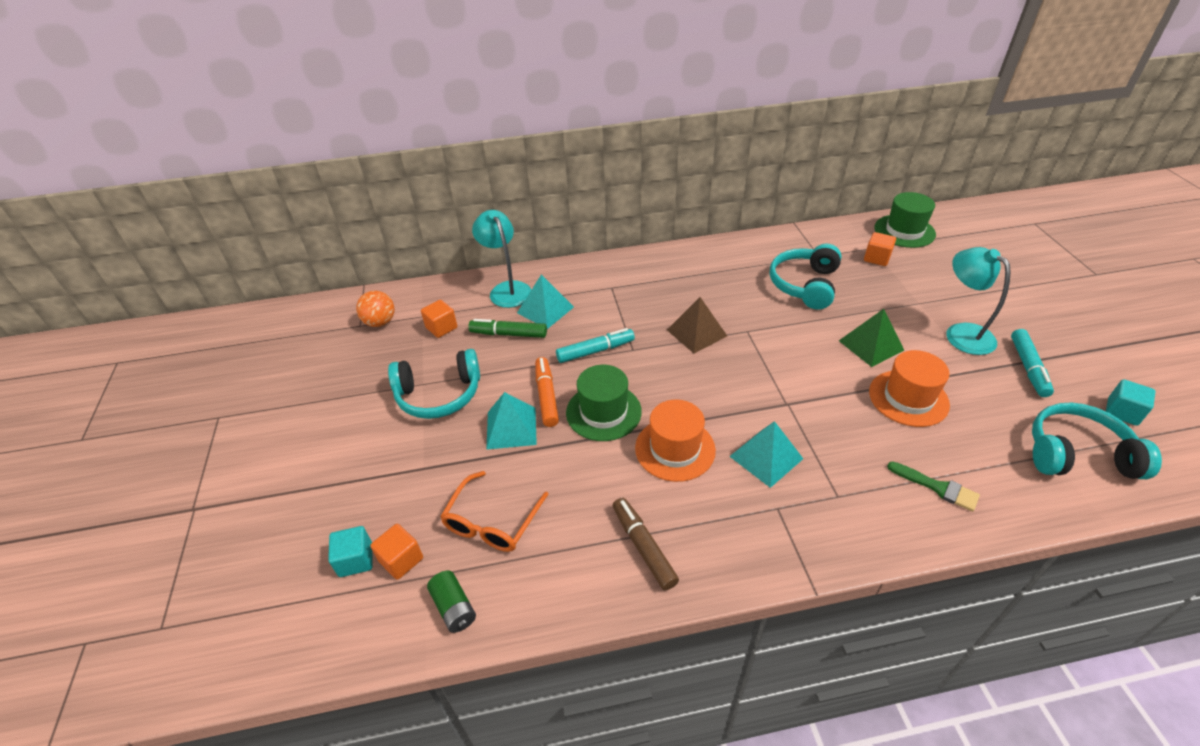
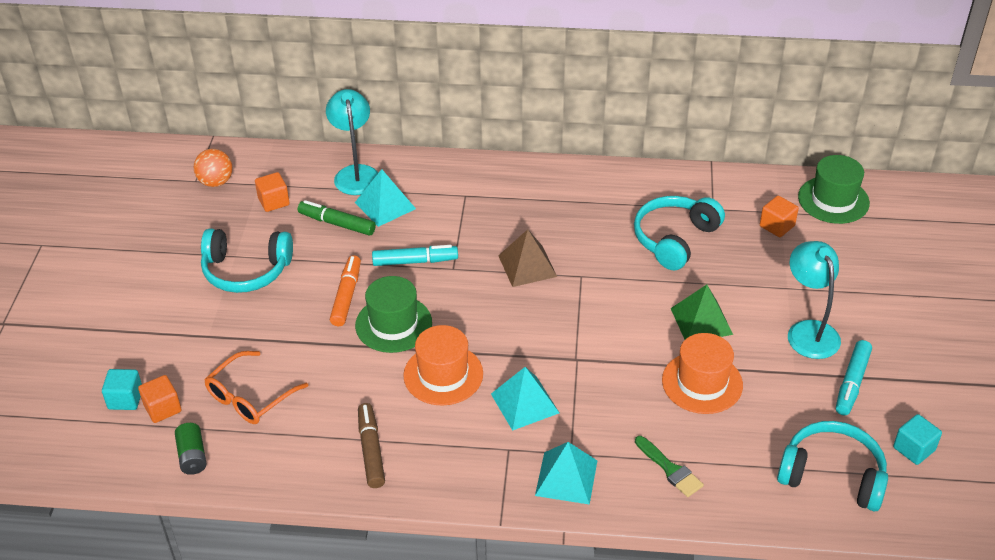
camera: 15 degrees right, 0 degrees up
(511, 428) = (300, 318): turquoise pyramid -> turquoise pyramid (566, 477)

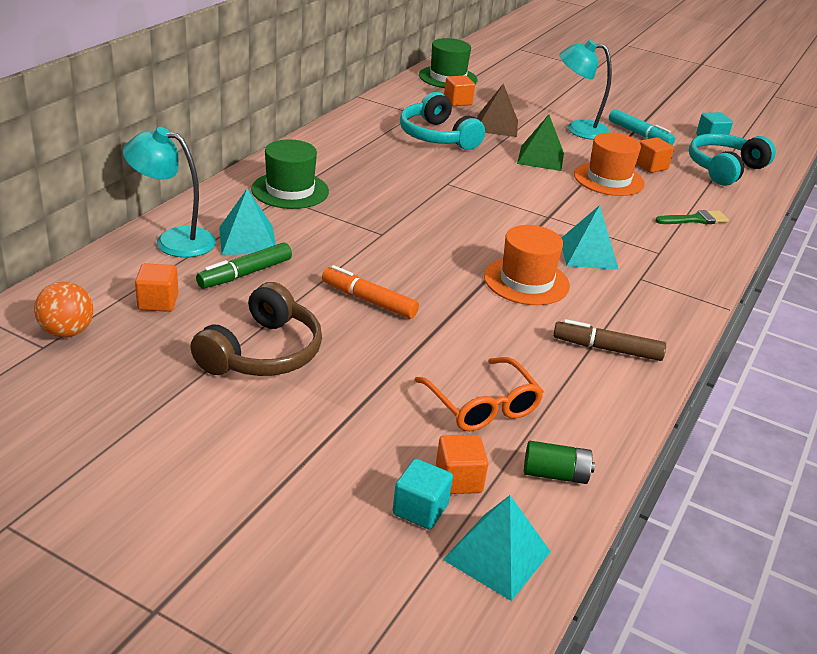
camera: 70 degrees left, 10 degrees down
(246, 271) = (263, 353): turquoise headphones -> brown headphones
(393, 324) = (435, 286): green hat -> green hat (290, 190)
(415, 261) = (352, 249): turquoise marker -> none
(527, 266) = (412, 200): brown pyramid -> brown pyramid (496, 126)
(566, 477) = (686, 263): turquoise pyramid -> turquoise pyramid (497, 555)
(771, 409) = (651, 166): none -> orange cube

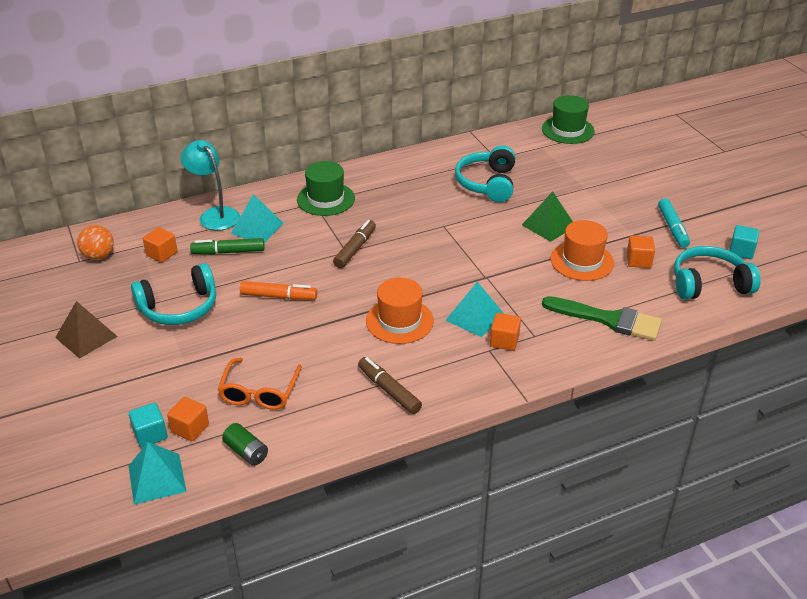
camera: 40 degrees right, 5 degrees up
(263, 353) = (179, 308): brown headphones -> turquoise headphones
(368, 300) = (279, 296): orange marker -> orange marker turned 120 degrees clockwise
(388, 228) = (355, 249): none -> brown marker
(458, 102) = (546, 155): orange cube -> orange cube (504, 341)
(496, 126) = (550, 186): brown pyramid -> brown pyramid (86, 337)
(578, 129) = (620, 208): turquoise lamp -> none
(695, 219) = (608, 319): green brush -> green brush, size x1.74

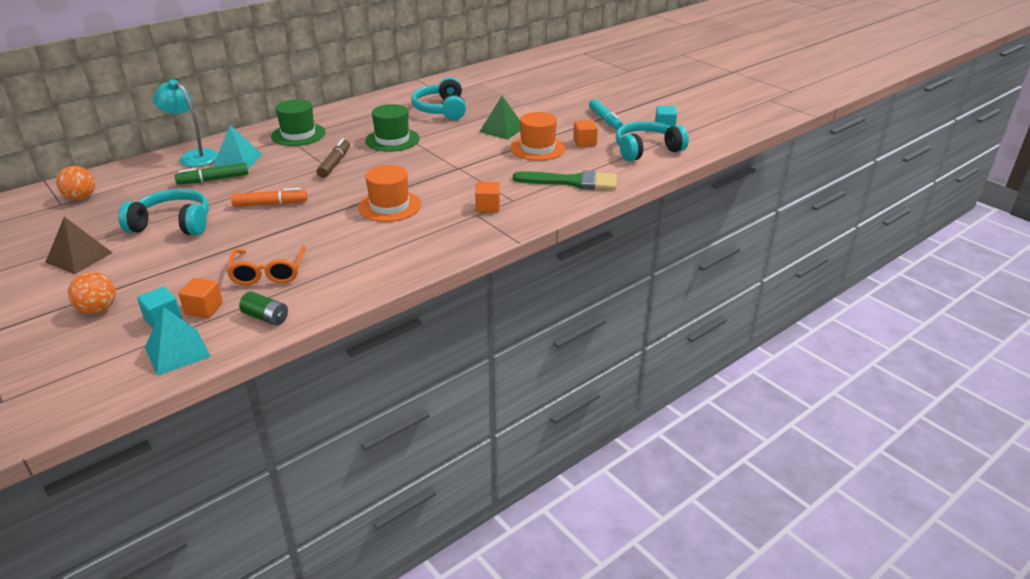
camera: 15 degrees left, 5 degrees down
(93, 409) = (98, 309): none -> orange ball
(162, 254) = (146, 189): orange cube -> none
(179, 308) = (173, 224): turquoise headphones -> turquoise headphones turned 135 degrees counterclockwise
(389, 390) = (393, 254): brown marker -> none
(475, 317) = (457, 195): turquoise pyramid -> none
(568, 130) = (499, 71): green hat -> green hat (392, 140)

